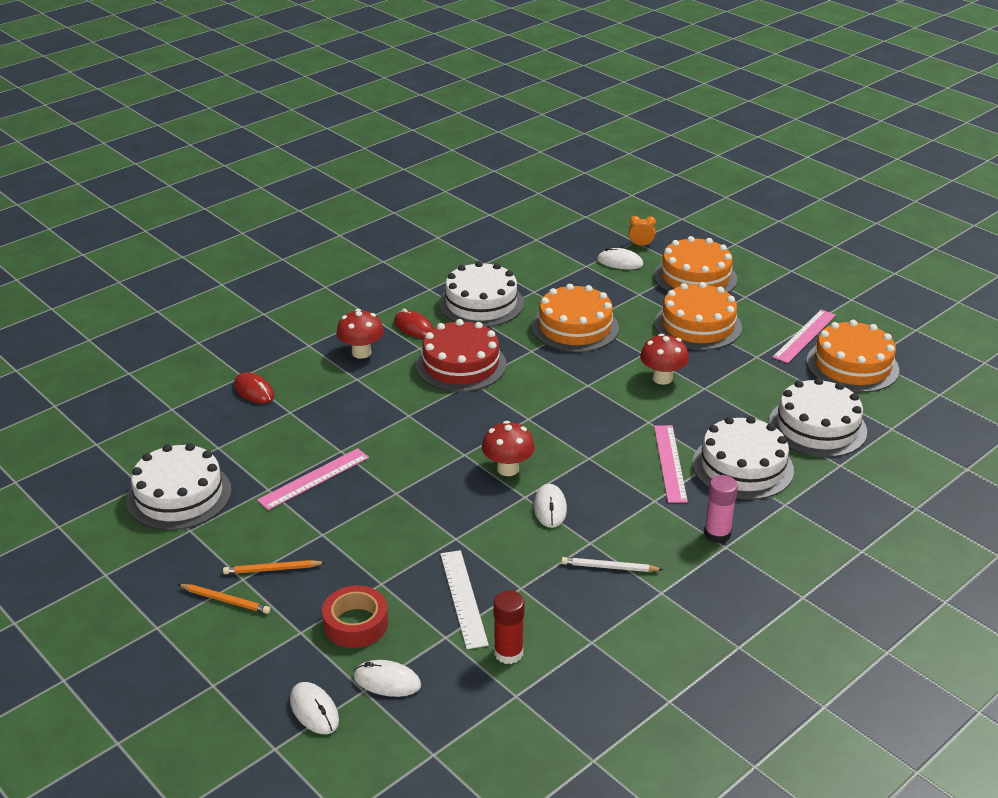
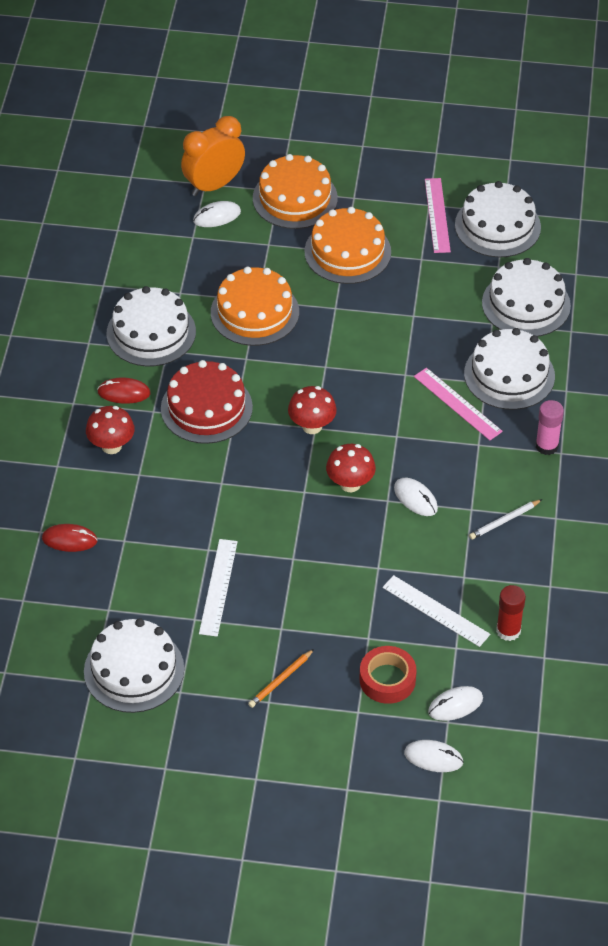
camera: 40 degrees left, 15 degrees up
(225, 600) = (278, 726): orange pencil -> none
(314, 478) = (218, 587): pink ruler -> white ruler
(641, 245) = (214, 185): orange clock -> orange clock, size x2.30
(662, 378) = (374, 325): red mushroom -> red mushroom (312, 426)
(852, 365) = (497, 226): orange cake -> white cake

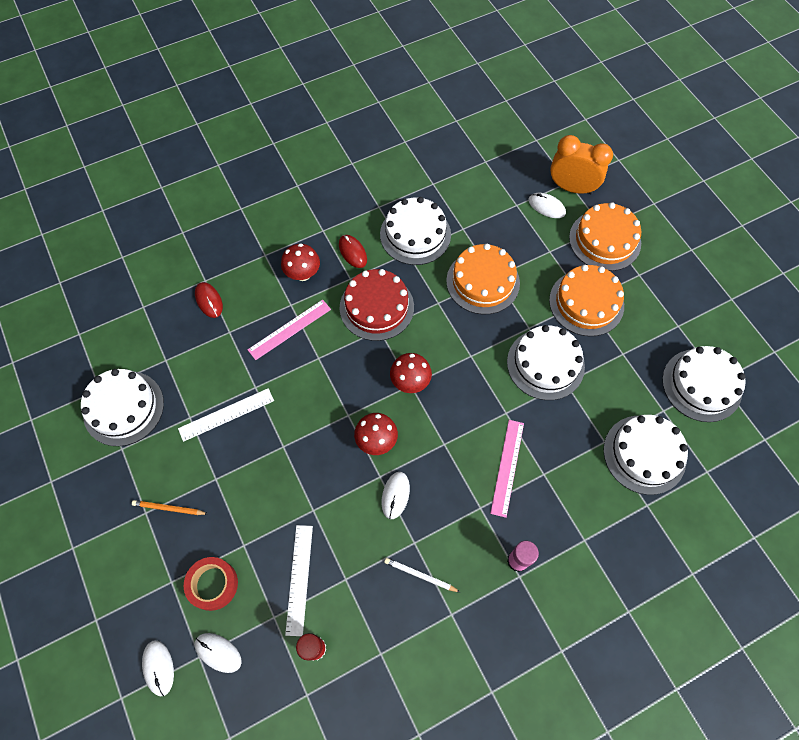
camera: 55 degrees right, 15 degrees up
(437, 215) = (673, 338): pink ruler -> pink ruler (289, 329)
(509, 375) = (565, 487): white cake -> white cake (545, 364)

